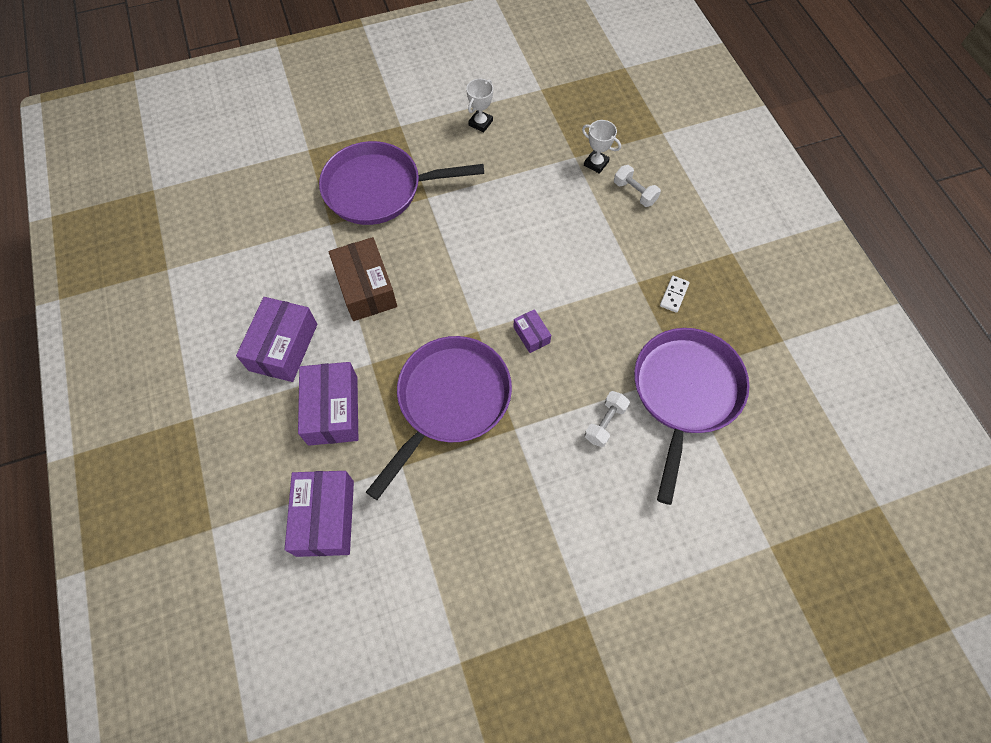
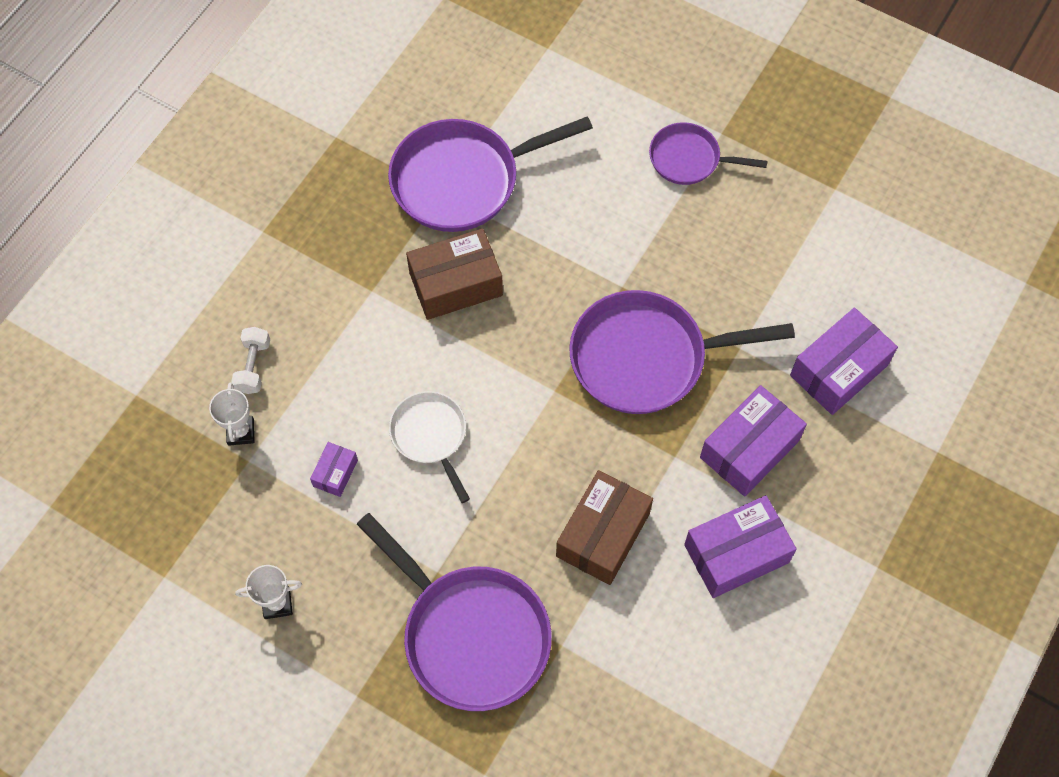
camera: 130 degrees left, 0 degrees up
(509, 247) = (430, 436): none -> white pan
(531, 335) = (515, 340): purple box -> purple box (335, 473)
(580, 567) = (689, 159): none -> purple pan
(602, 331) = (456, 284): none -> brown box
(605, 423) = (549, 221): white dumbbell -> none
(674, 295) = (360, 251): white domino -> none

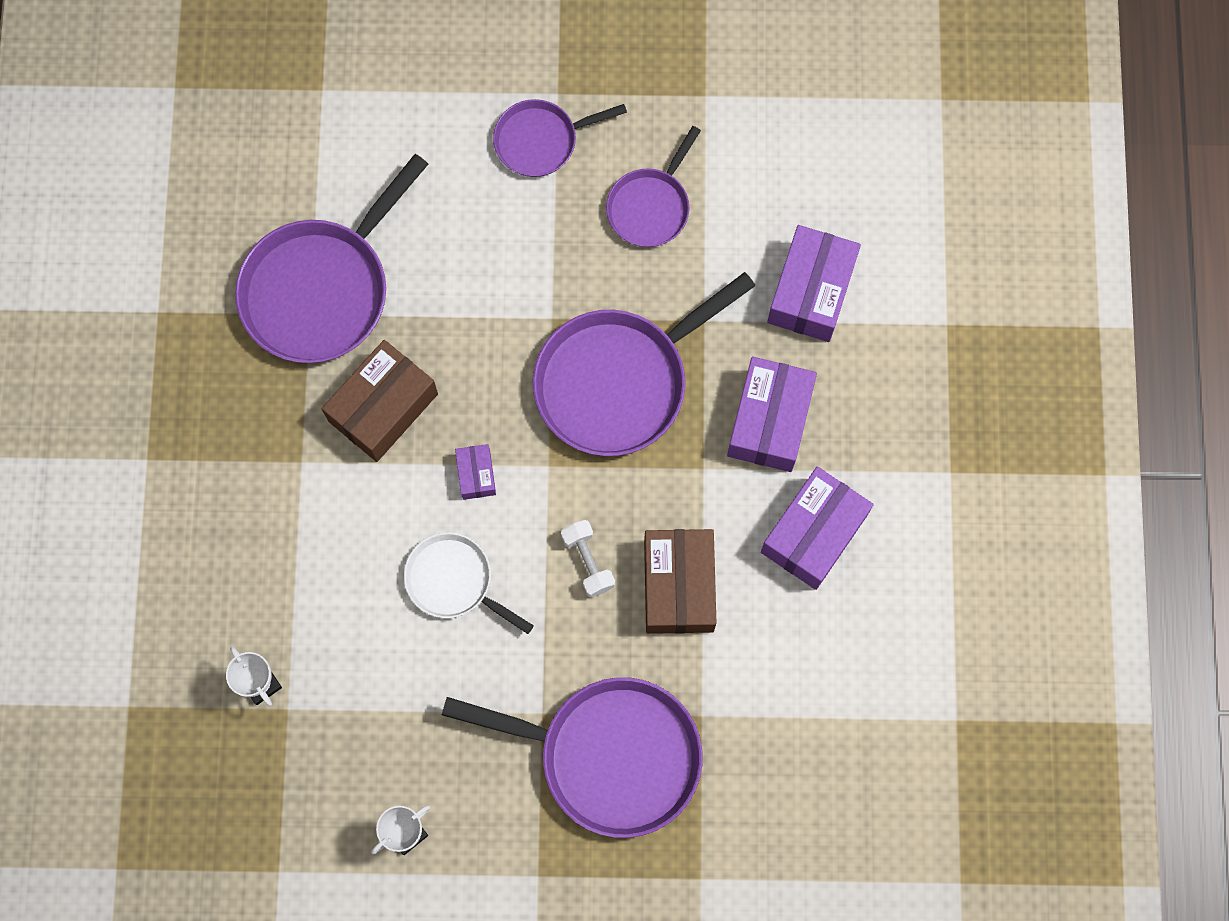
camera: 30 degrees left, 10 degrees up
(253, 366) = (230, 609): white dumbbell -> white dumbbell (588, 561)
(335, 473) = (382, 672): purple box -> purple box (476, 474)
(746, 245) = (651, 206): none -> purple pan

